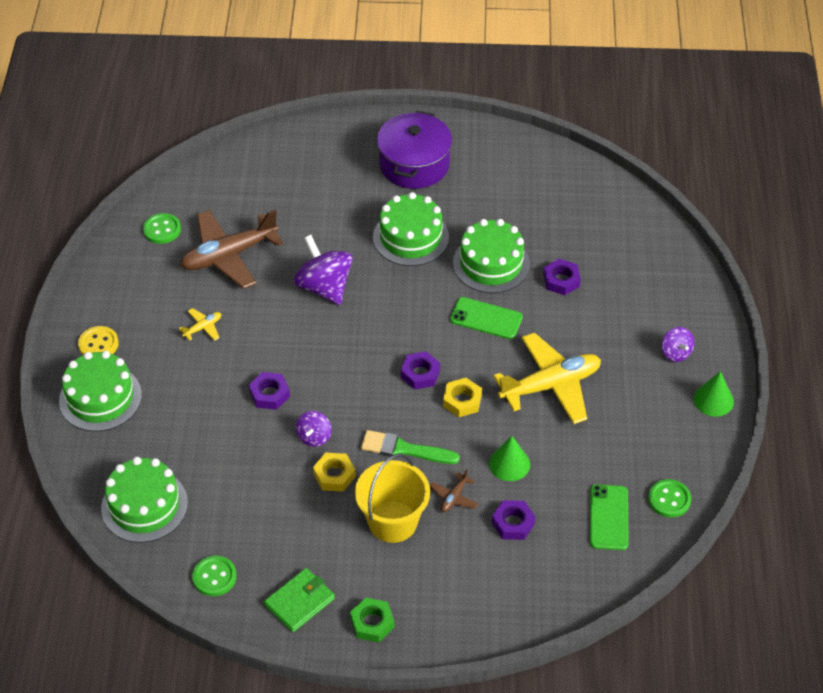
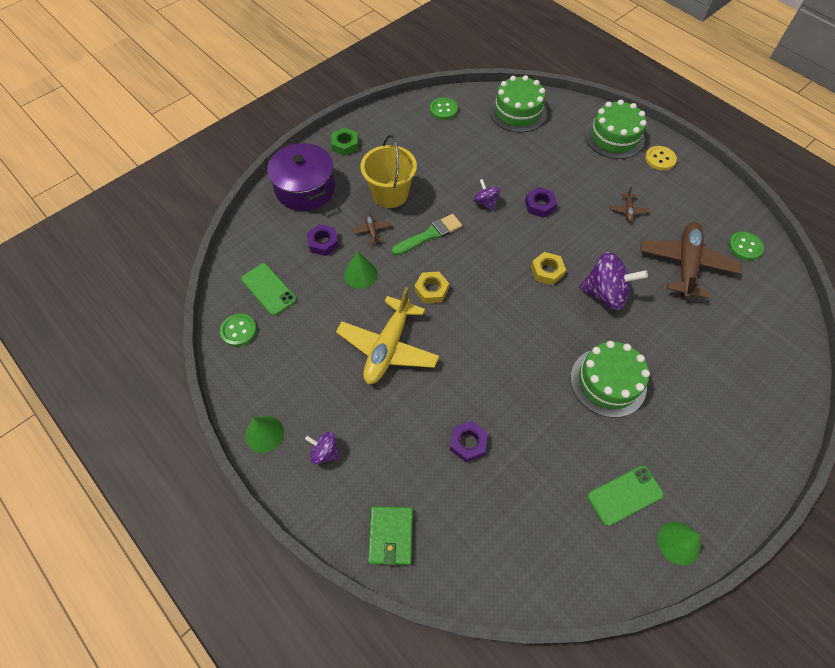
camera: 135 degrees right, 10 degrees up
(203, 328) = (627, 210): yellow plane -> brown plane
(299, 602) = (391, 128): green wallet -> green wallet (391, 536)
(334, 475) = (449, 192): yellow nut -> yellow nut (547, 271)
(414, 164) = (693, 453): purple pot -> purple pot (305, 188)
(420, 374) = (476, 286): purple nut -> none
(486, 318) = (483, 361): green phone -> green phone (624, 495)
(489, 140) = (678, 543): none -> green cone
(491, 263) = (531, 411): green cake -> none

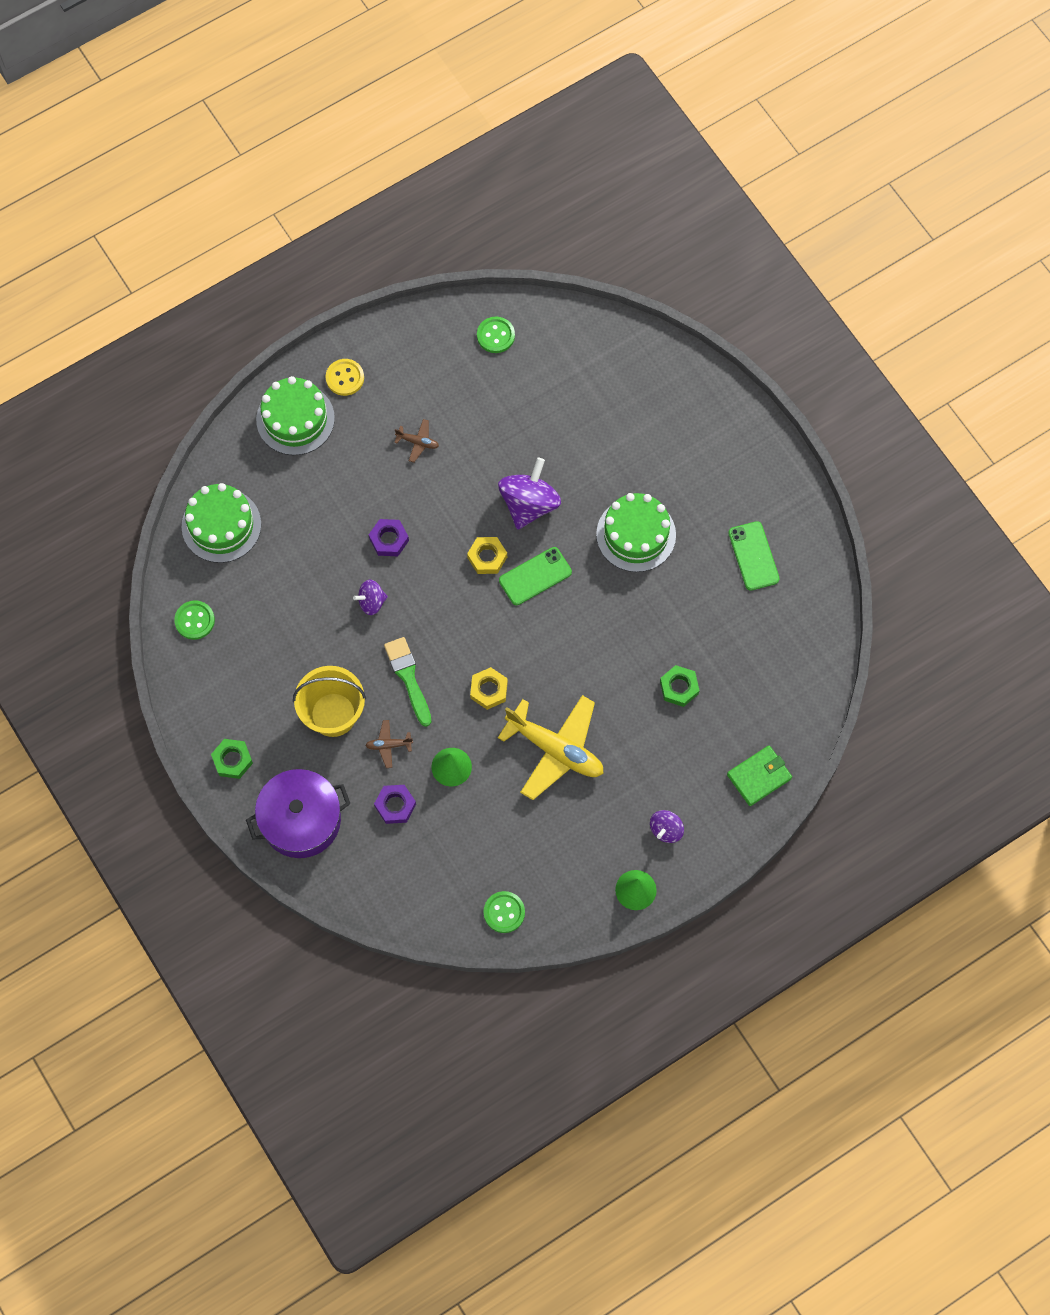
camera: 80 degrees left, 10 degrees up
(269, 289) = (452, 875): green phone -> green phone (535, 576)
(391, 536) = (759, 776): green wallet -> green wallet turned 45 degrees counterclockwise
(468, 443) = (679, 687): purple nut -> green nut
(678, 543) = (803, 524): green cone -> none
(685, 264) = (507, 407): brown plane -> none

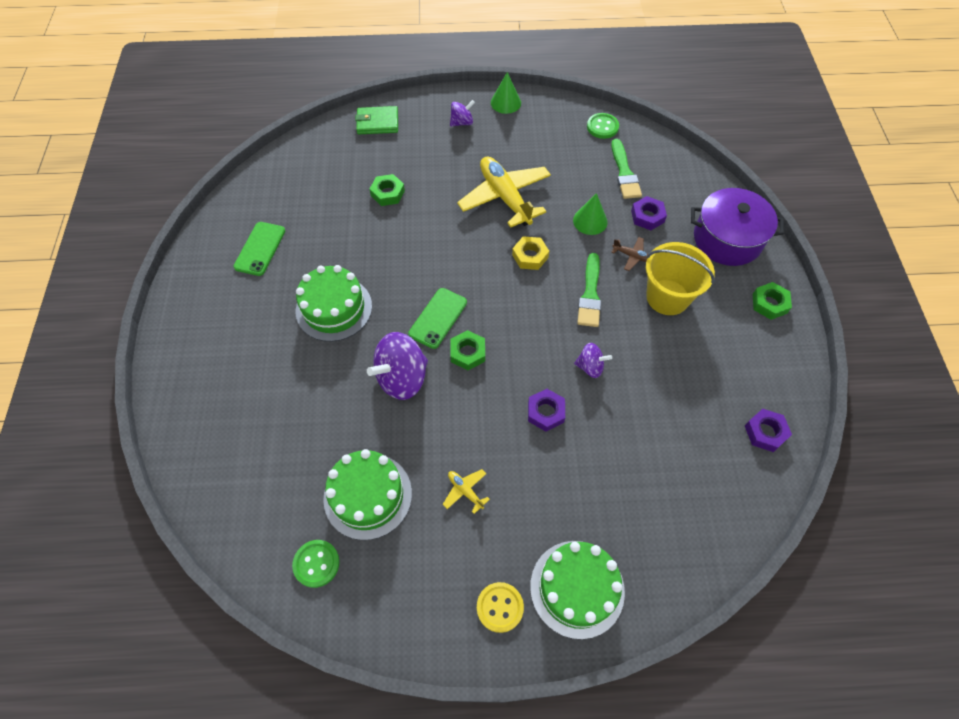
camera: 150 degrees left, 10 degrees down
(194, 620) = (765, 432): green button -> purple nut
(221, 525) = (705, 512): green cake -> green cake (368, 495)
(418, 442) = (465, 491): brown plane -> yellow plane
(446, 854) = (624, 173): none -> green brush
(487, 557) = (467, 353): yellow nut -> green nut
(535, 576) = (438, 318): green phone -> green phone turned 60 degrees counterclockwise

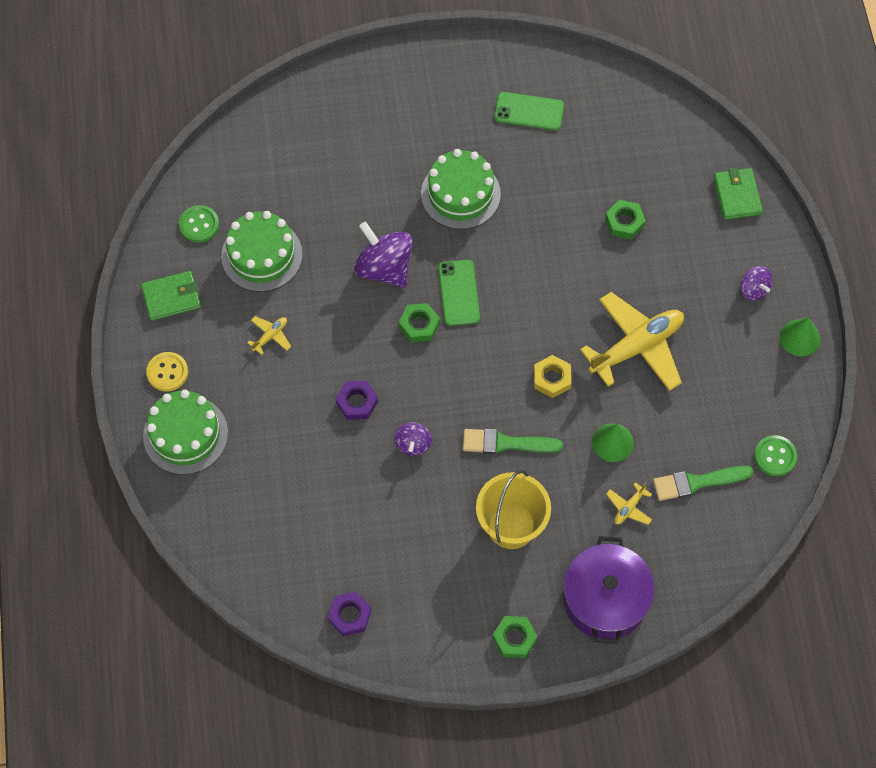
camera: 85 degrees right, 5 degrees up
(405, 600) = (171, 297): none -> green wallet
(438, 318) = (458, 293): green phone -> green phone turned 60 degrees clockwise
(632, 256) = (565, 488): brown plane -> none
(647, 216) = (629, 508): purple nut -> yellow plane

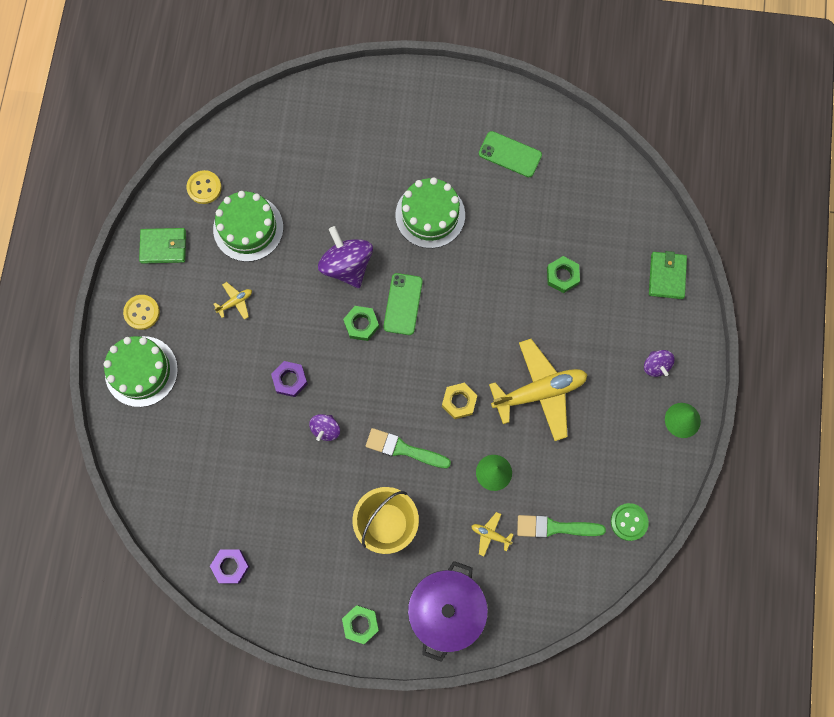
camera: 15 degrees right, 10 degrees up
(199, 225) = (204, 188): green button -> yellow button
(629, 508) = (490, 534): yellow plane -> yellow plane turned 60 degrees clockwise

